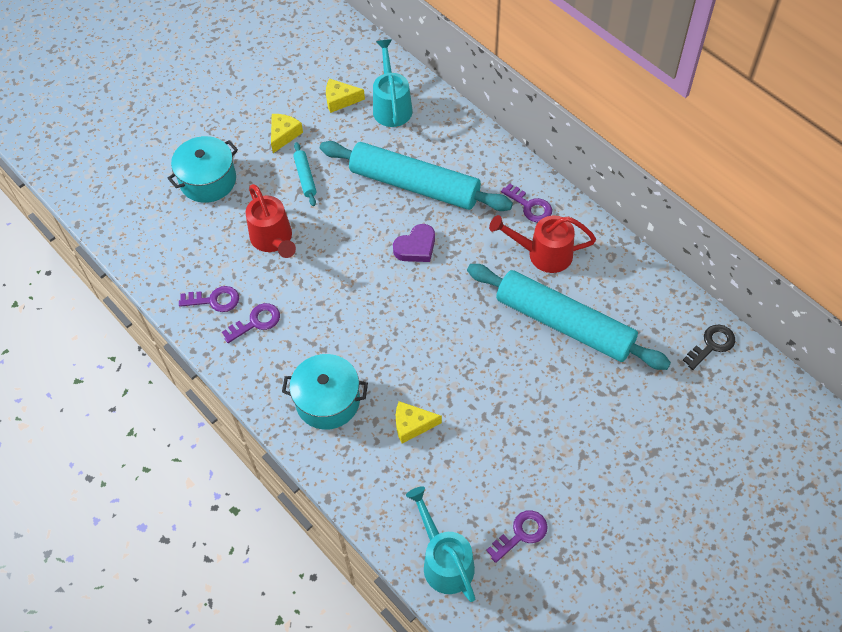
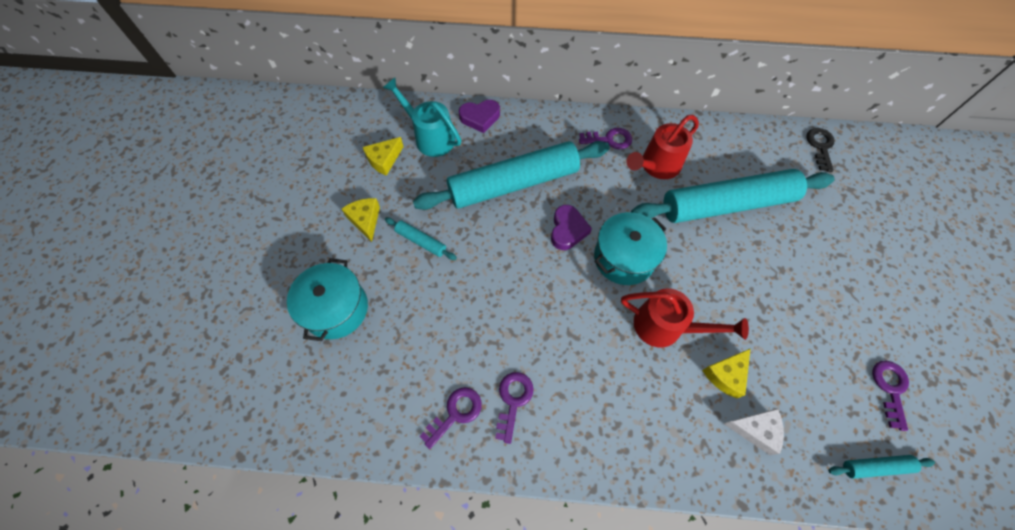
camera: 45 degrees left, 5 degrees up
(273, 240) = (450, 315): red watering can -> red watering can (665, 327)
(327, 401) = (645, 416): turquoise pot -> turquoise pot (624, 258)
(390, 470) = (755, 430): none -> white cheese
(444, 560) = (875, 466): turquoise watering can -> turquoise rolling pin
(446, 116) = (480, 118): none -> purple heart

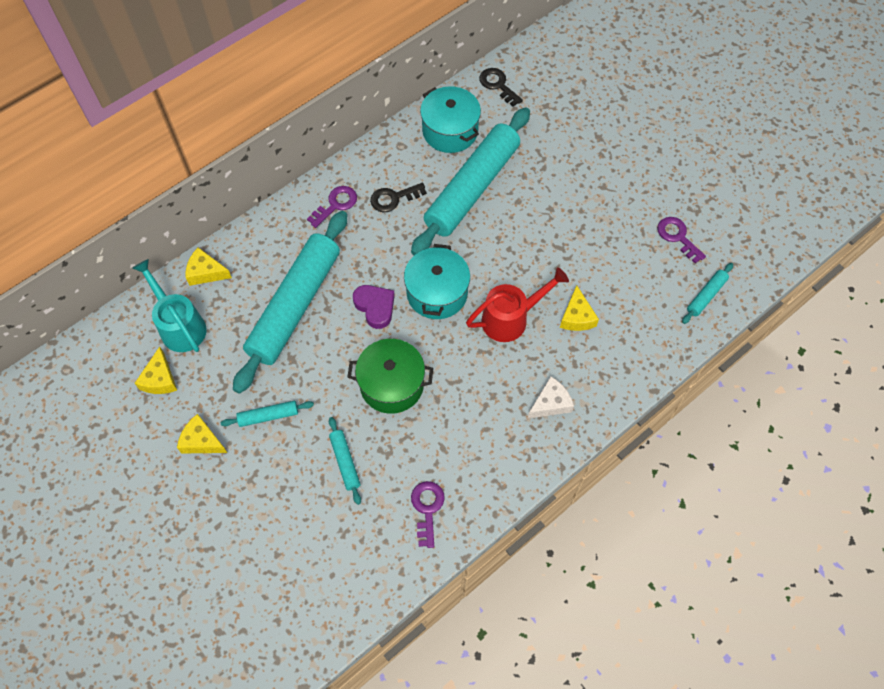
camera: 45 degrees left, 0 degrees up
(336, 309) = (257, 526): turquoise pot -> turquoise pot (450, 131)
(430, 137) = (179, 325): turquoise watering can -> turquoise watering can turned 60 degrees clockwise
(436, 320) = (345, 462): none -> turquoise rolling pin
(480, 118) = (206, 272): purple heart -> yellow cheese
(513, 400) = (457, 463): purple key -> none
(524, 295) = (392, 384): none -> green pot
(656, 166) = (393, 198): red watering can -> black key
(755, 430) = (623, 336): white cheese -> white cheese (550, 403)

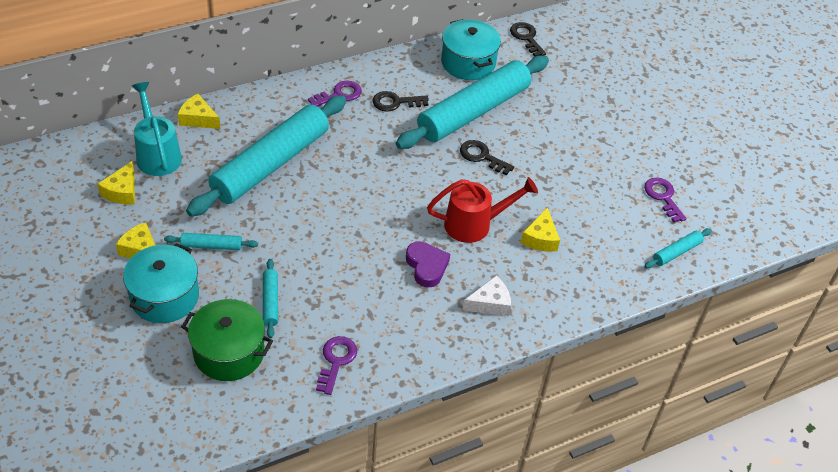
camera: 10 degrees right, 15 degrees down
(375, 307) = (346, 183): purple heart -> purple heart (426, 266)
(392, 384) = (339, 249): green pot -> green pot (229, 352)
(437, 293) = (410, 186): turquoise pot -> turquoise pot (164, 296)
(495, 239) = (482, 156): none -> black key

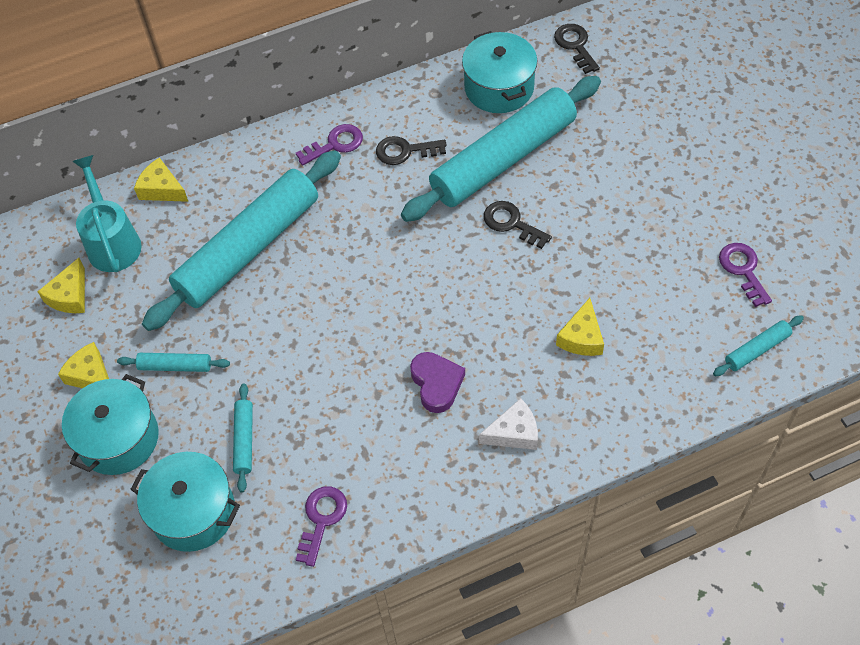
camera: 10 degrees right, 10 degrees up
(229, 352) = (193, 512): green pot -> turquoise pot
(475, 224) = (499, 321): red watering can -> none

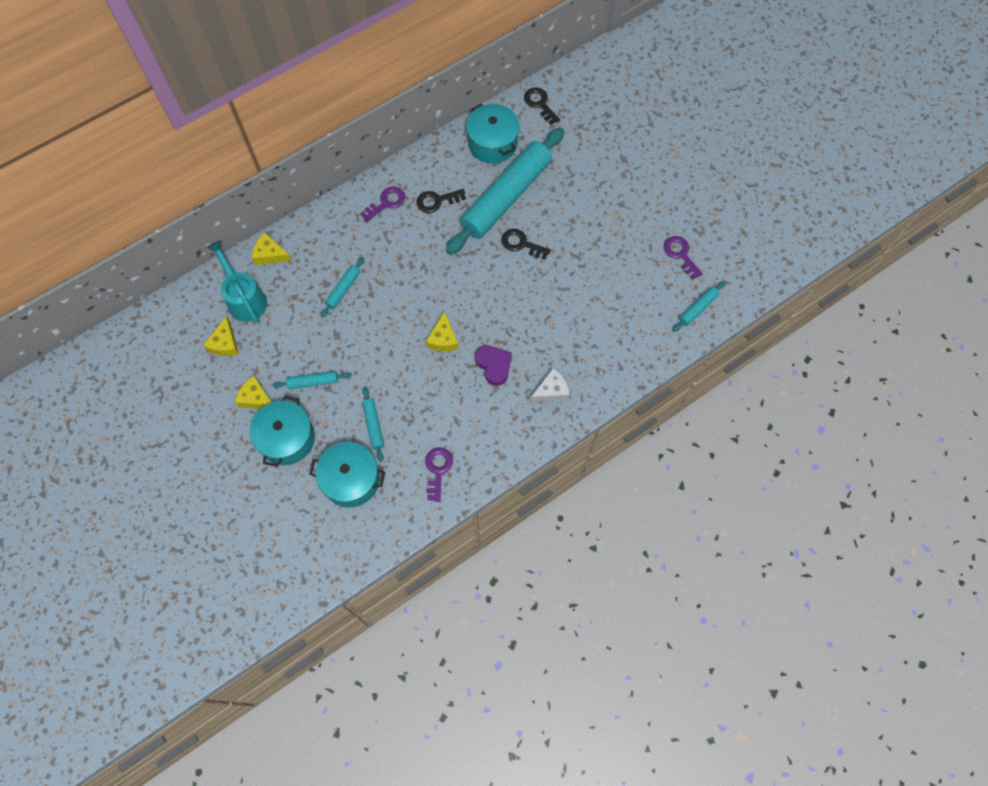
camera: 15 degrees left, 10 degrees up
(248, 248) = (343, 289): turquoise rolling pin -> turquoise rolling pin, size x0.40
(581, 337) = (583, 318): yellow cheese -> yellow cheese (443, 338)

